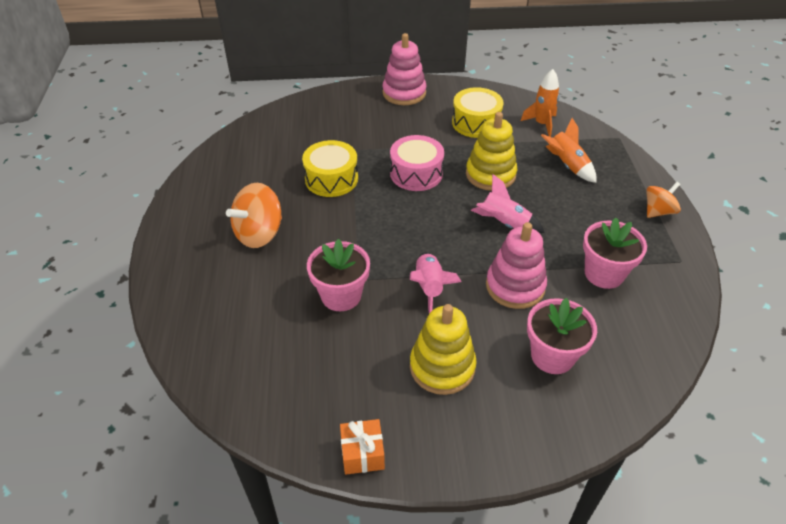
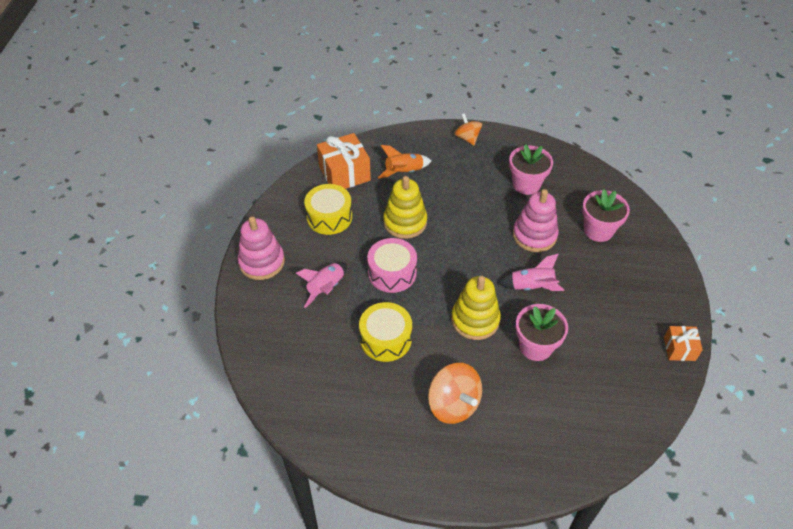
camera: 80 degrees left, 5 degrees up
(442, 367) = (607, 292): yellow stacking toy -> yellow stacking toy (475, 320)
(504, 223) = (466, 227): pink rocket -> pink rocket (326, 288)
(542, 124) = (344, 174): orange rocket -> orange gift

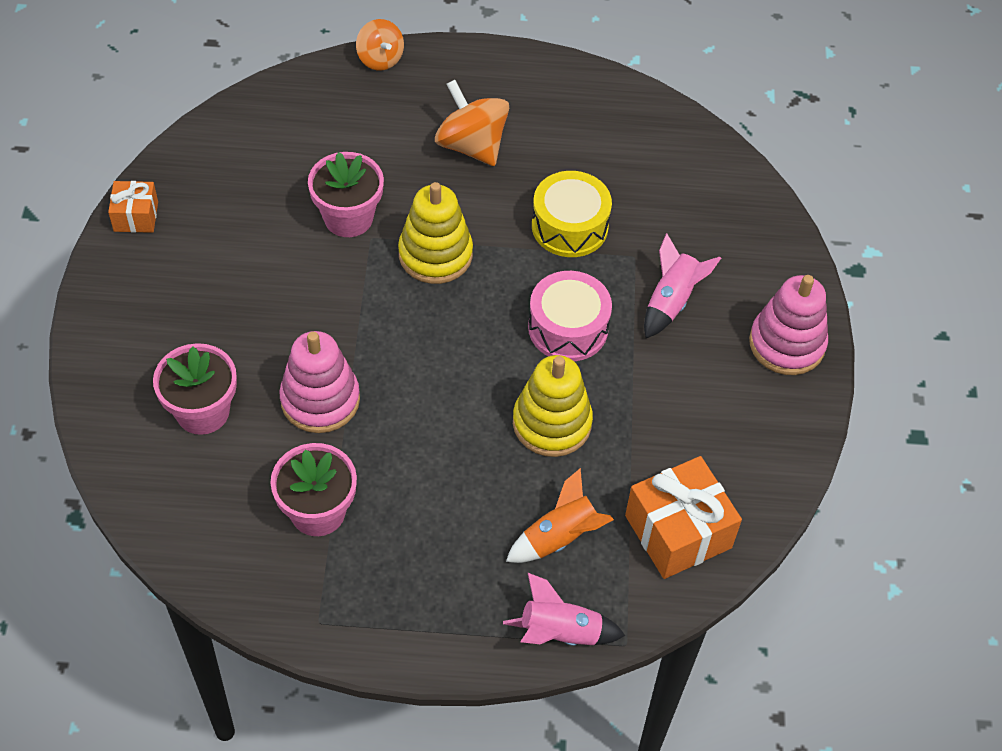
camera: 175 degrees right, 5 degrees up
(329, 217) = (690, 432): yellow drum -> none
(467, 138) = (428, 633): orange spinning top -> orange spinning top (380, 59)
(531, 286) = (340, 307): pink rocket -> pink rocket (560, 633)

